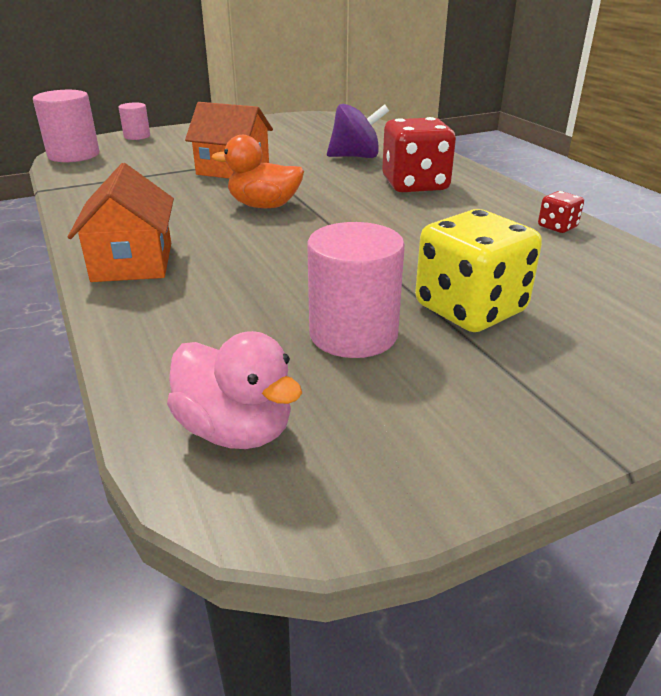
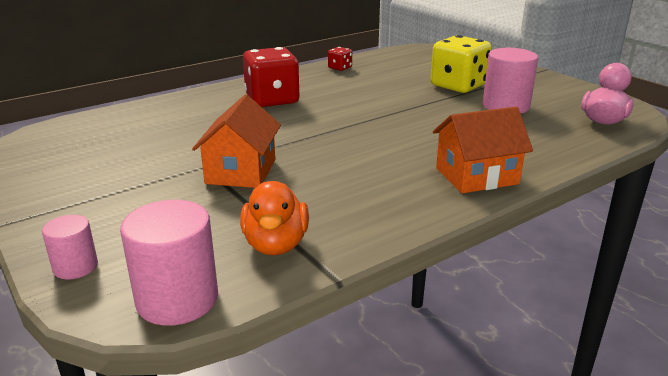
camera: 100 degrees left, 5 degrees down
(264, 206) = (339, 145): orange duck -> orange duck (276, 244)
(356, 157) = (196, 122): purple spinning top -> none

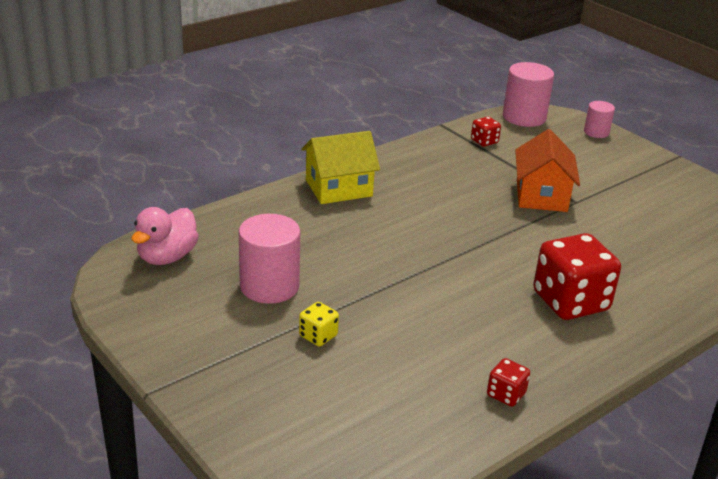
camera: 175 degrees right, 5 degrees up
(276, 244) = (484, 141): orange duck -> red dice
(458, 86) = (318, 336): yellow dice -> yellow dice, size x0.46
(476, 176) = (339, 188): orange house -> yellow house

